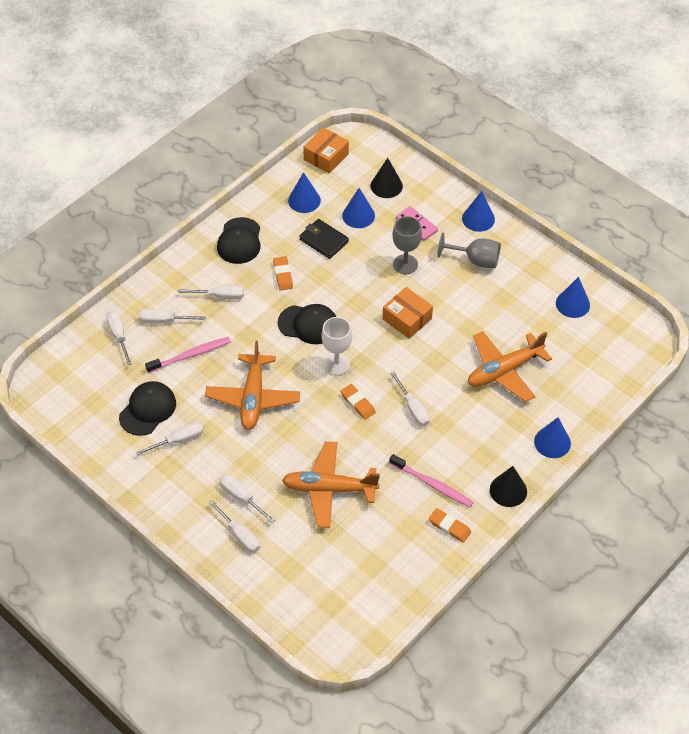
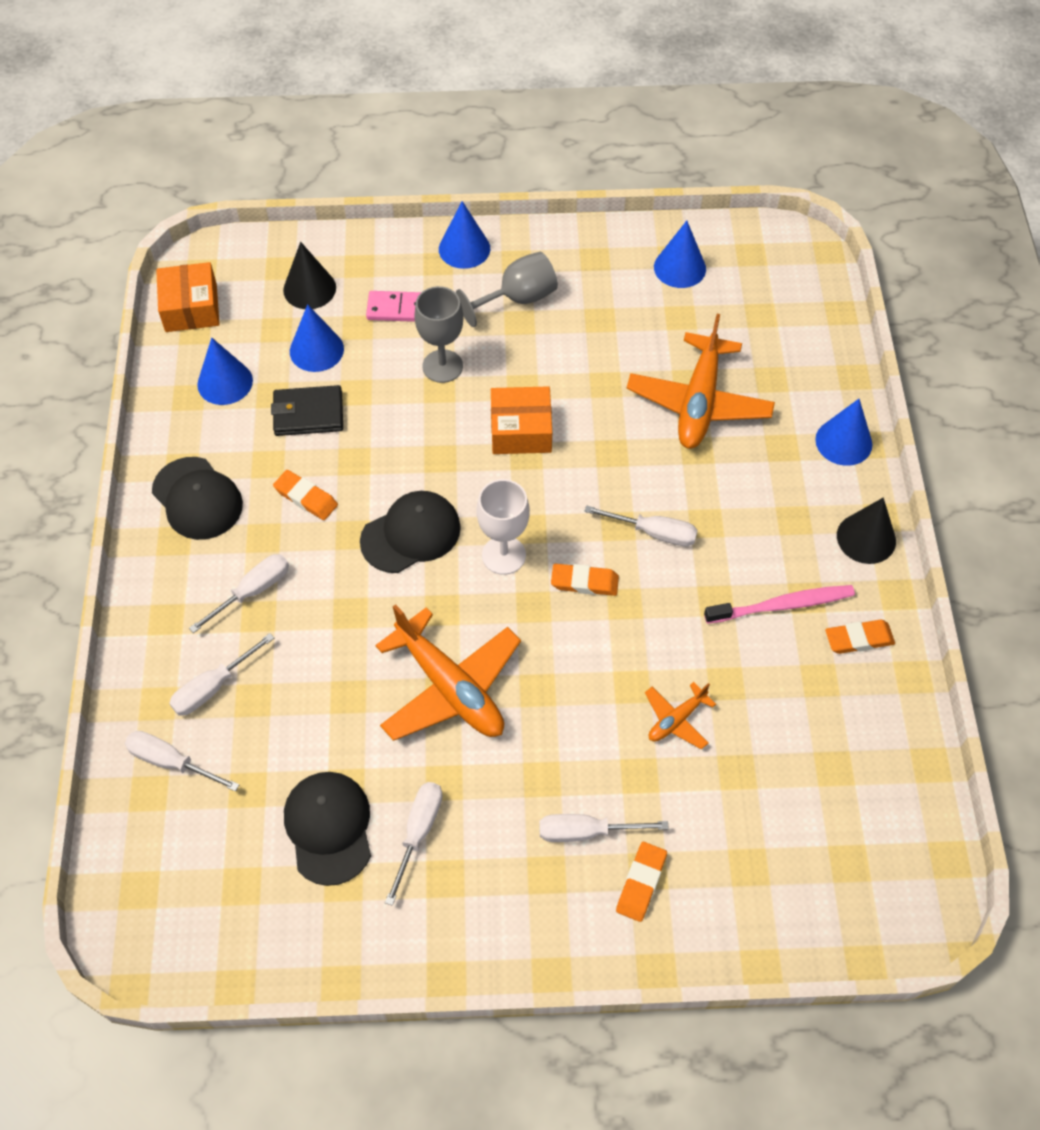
camera: 45 degrees left, 5 degrees up
(191, 355) = (303, 702): pink toothbrush -> none
(240, 535) = (641, 883): white screwdriver -> orange eraser
(329, 489) = (676, 720): orange plane -> orange plane, size x0.49

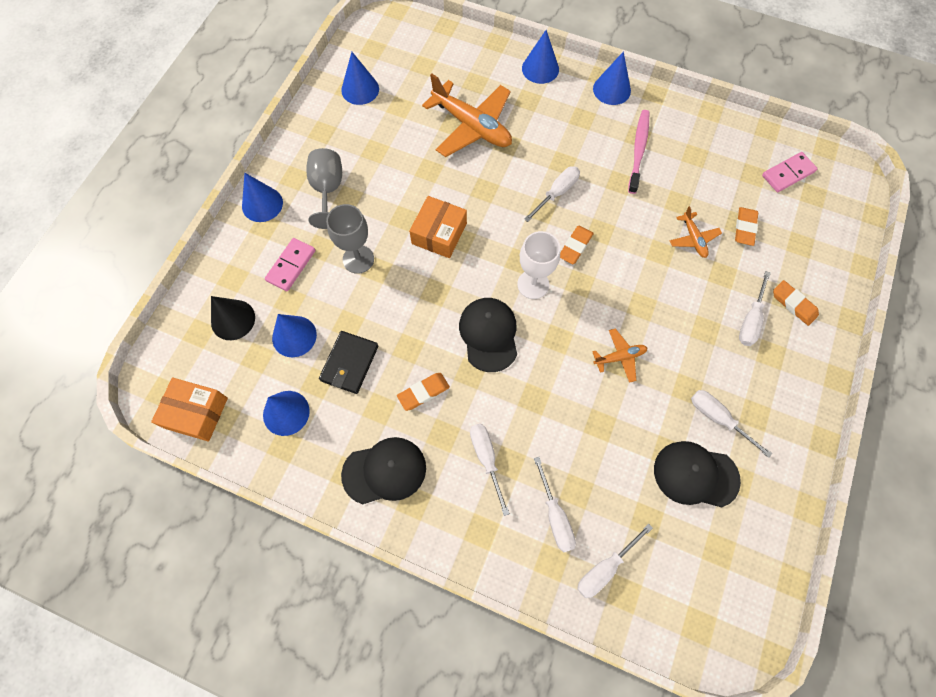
camera: 65 degrees left, 10 degrees up
(450, 687) = (619, 357): orange plane -> orange plane, size x0.49
(858, 639) = (676, 124): orange eraser -> orange eraser (744, 228)
(865, 815) = (788, 173): none -> pink domino
(866, 538) = (611, 89): black cone -> blue cone

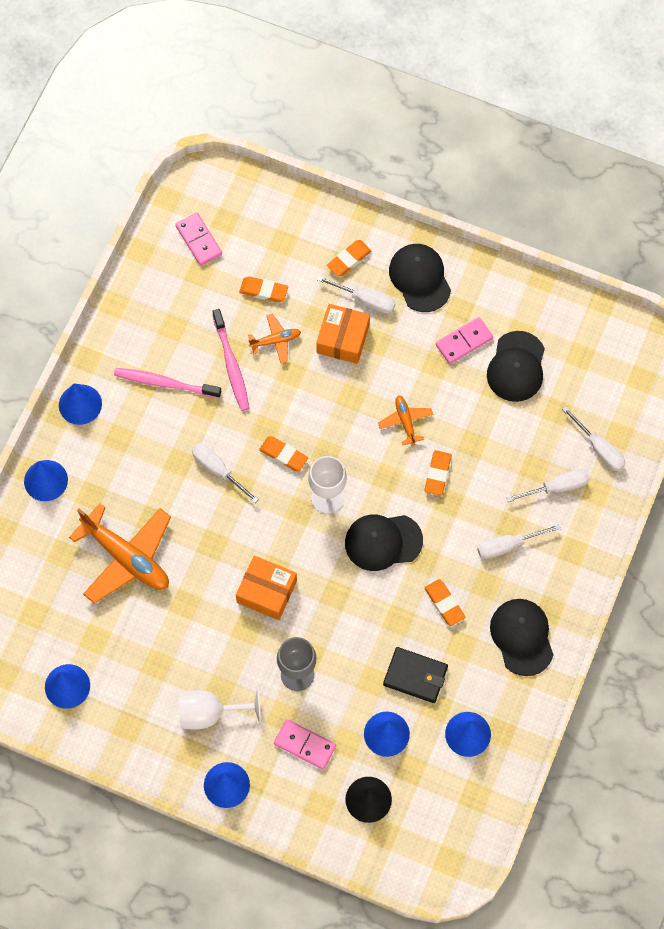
camera: 90 degrees left, 0 degrees up
(196, 413) = (470, 822): orange box -> orange box (343, 339)
(328, 190) = (209, 713): grey goblet -> white goblet
(472, 126) = (126, 557): orange plane -> orange plane turned 90 degrees clockwise
(563, 388) = (437, 474): none -> orange eraser
(663, 202) = (231, 364): none -> pink toothbrush
(718, 418) = (464, 342): white screwdriver -> pink domino
(785, 373) = (420, 278): none -> black cap

